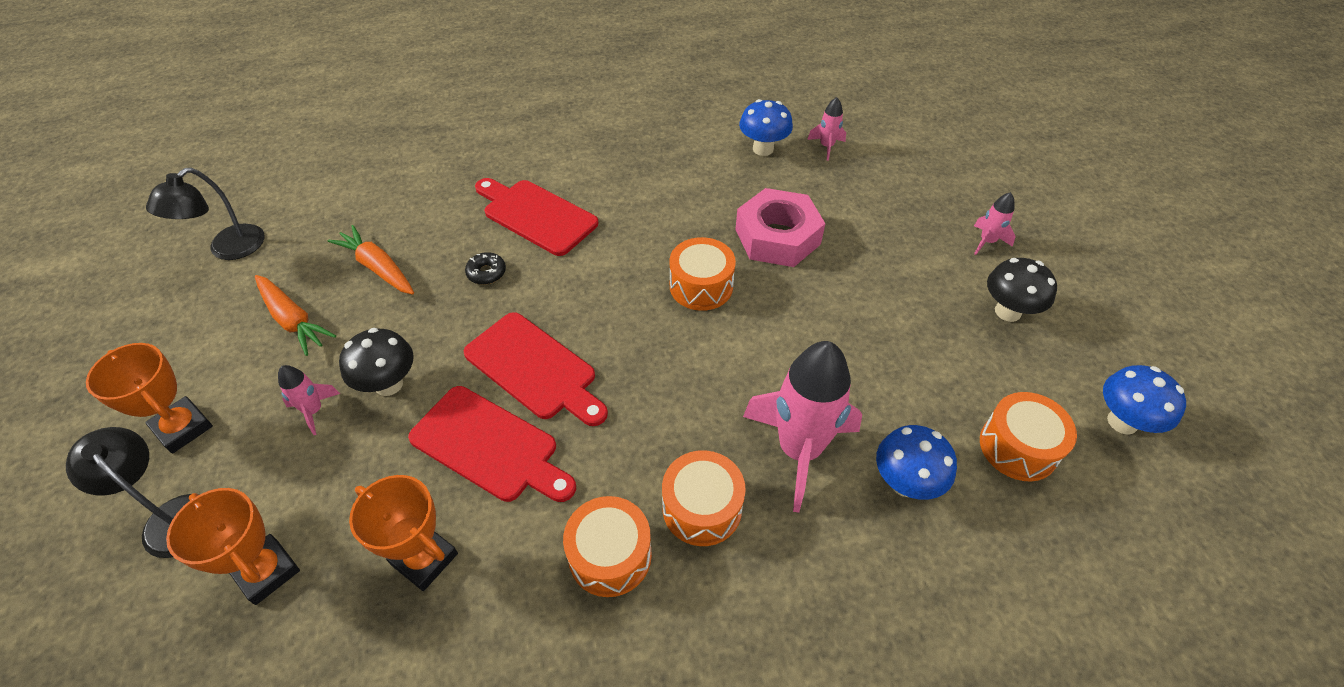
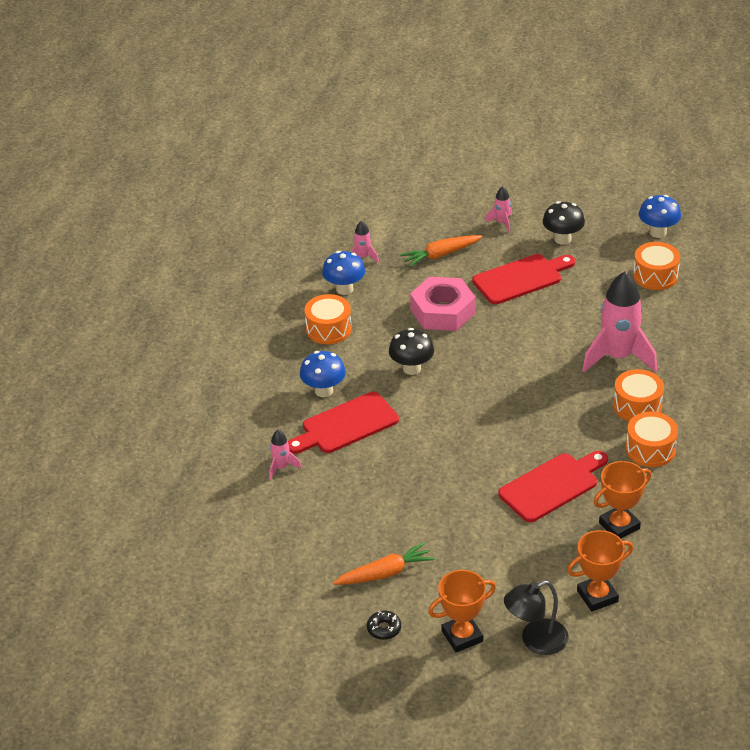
camera: 65 degrees left, 10 degrees down
(228, 249) = (278, 609): black lamp -> none
(314, 411) = (481, 567): pink rocket -> pink rocket (281, 467)
(378, 268) = (354, 521): orange carrot -> orange carrot (441, 255)
(389, 384) = (476, 527): black mushroom -> black mushroom (411, 368)
(486, 273) = (394, 462): black donut -> black donut (384, 628)
(534, 368) = (499, 454): red cutting board -> red cutting board (521, 278)
(701, 286) = (468, 360): orange drum -> orange drum (328, 329)
(905, 483) = (657, 325): blue mushroom -> blue mushroom (324, 391)

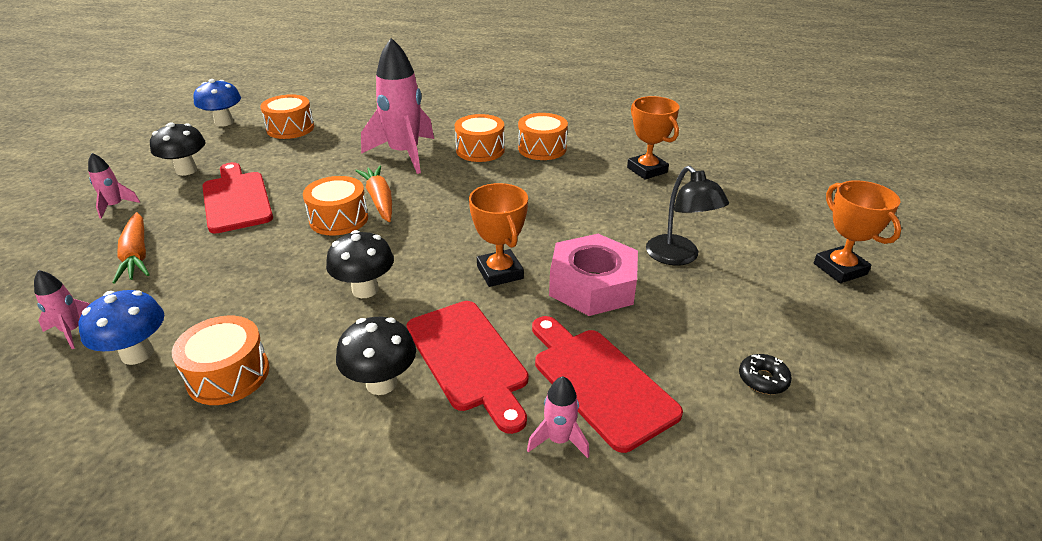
camera: 90 degrees left, 5 degrees down
(324, 391) = (381, 383): blue mushroom -> black mushroom
(384, 628) = (860, 330): black donut -> black donut (763, 379)
(385, 573) = (762, 326): orange carrot -> orange carrot (379, 200)
(443, 311) = (260, 259): pink nut -> pink nut (592, 285)
(500, 338) = (339, 219): none -> orange drum
(535, 641) = (821, 223): black lamp -> black lamp (678, 257)
(552, 486) = (593, 201): red cutting board -> red cutting board (599, 382)
(597, 596) = (744, 187): orange trophy -> orange trophy (500, 272)

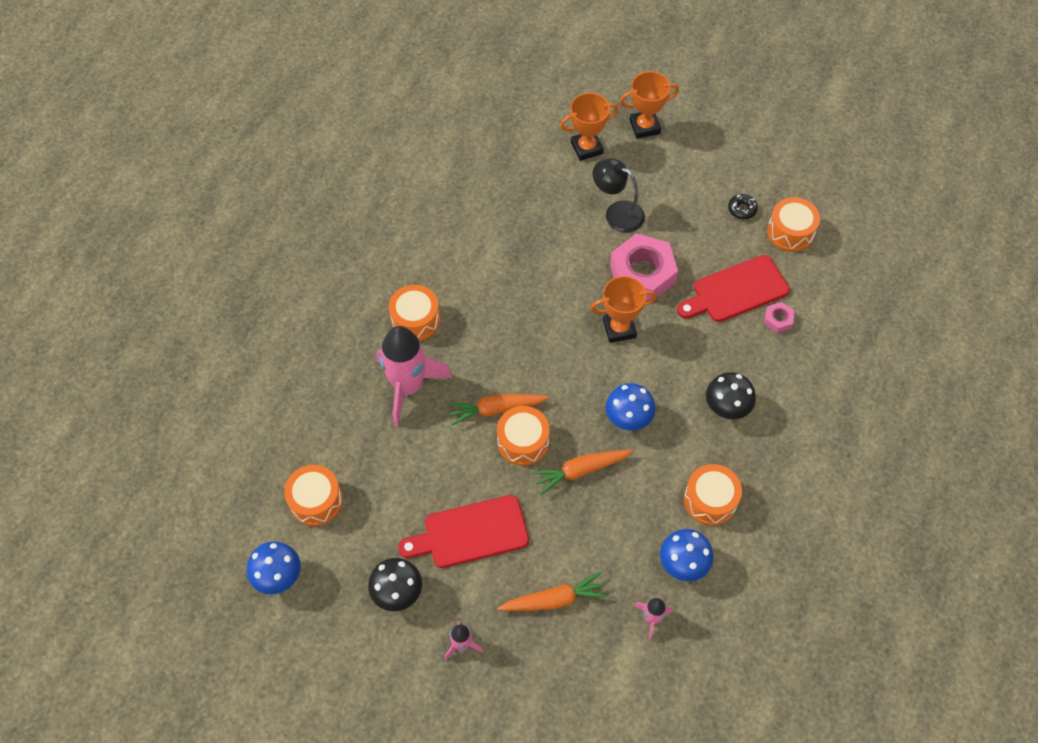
camera: 80 degrees left, 25 degrees up
(296, 260) = (581, 471): none -> orange carrot
(365, 290) = (628, 419): black mushroom -> blue mushroom
(469, 358) = (709, 357): red cutting board -> none
(542, 149) = (424, 268): orange drum -> orange drum (790, 232)
(559, 440) = (778, 320): pink rocket -> pink nut
(647, 170) = (485, 196): orange trophy -> orange trophy (586, 148)
(678, 257) = (617, 213): black lamp -> black lamp turned 135 degrees counterclockwise

